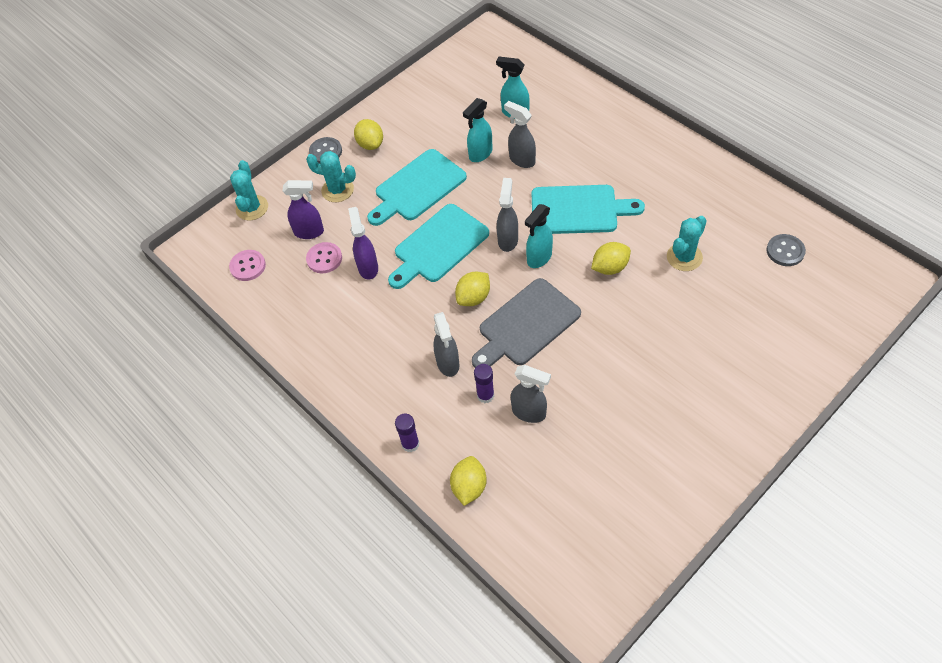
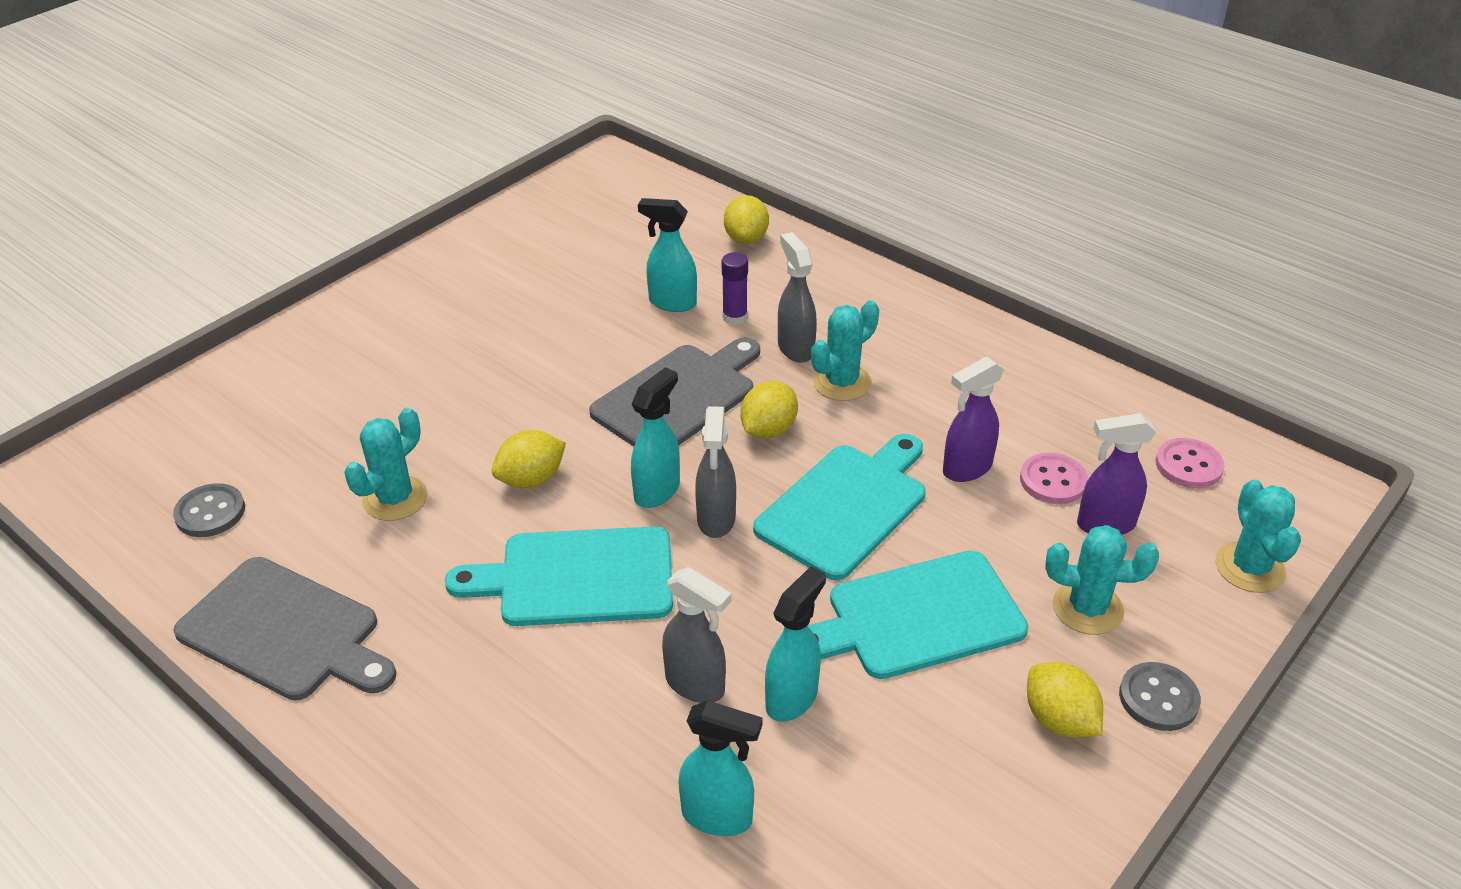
camera: 170 degrees right, 15 degrees down
(368, 267) = (966, 469): purple spray bottle -> purple spray bottle turned 75 degrees clockwise
(410, 444) = (830, 270): purple glue stick -> none
(417, 187) = (917, 617): turquoise cutting board -> turquoise cutting board turned 150 degrees counterclockwise
(423, 333) = (841, 382): none -> turquoise cactus
(529, 413) = (671, 303): grey spray bottle -> turquoise spray bottle
(716, 186) = (285, 632): none -> grey cutting board

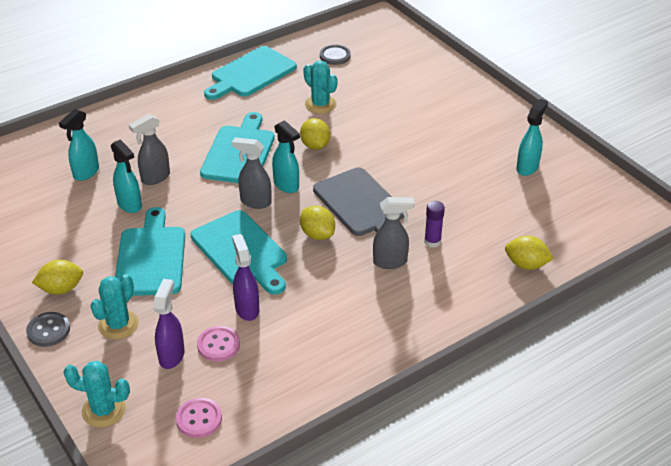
camera: 105 degrees right, 0 degrees up
(285, 632) = (251, 74): grey cutting board -> turquoise cutting board
(671, 303) = (457, 217): turquoise spray bottle -> turquoise spray bottle (527, 167)
(841, 382) = (348, 275): turquoise cactus -> none

